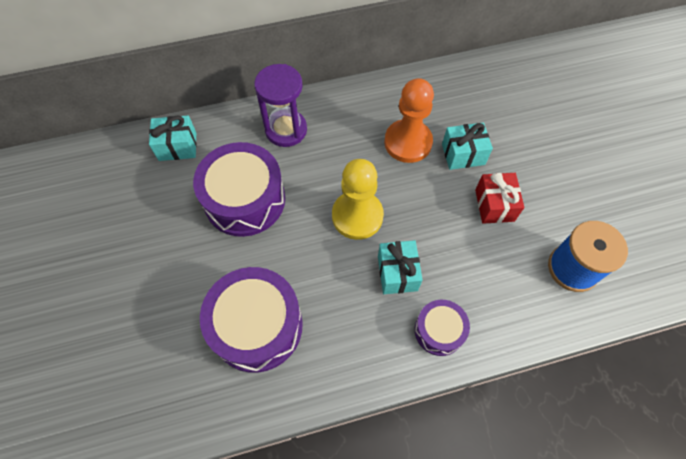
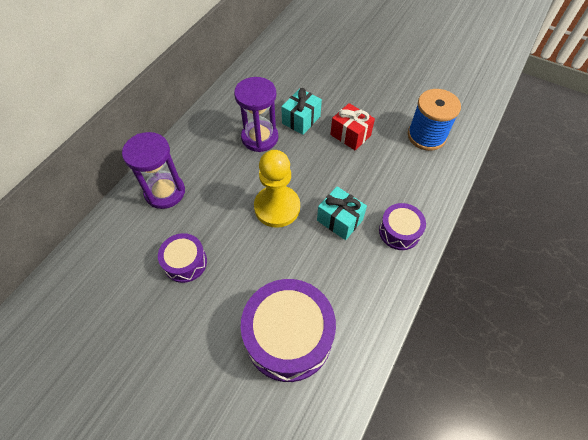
camera: 45 degrees left, 5 degrees down
(177, 146) = (86, 270): turquoise gift -> none
(244, 200) = (185, 262): purple drum -> purple drum, size x0.54
(408, 142) = (259, 138): orange pawn -> purple hourglass

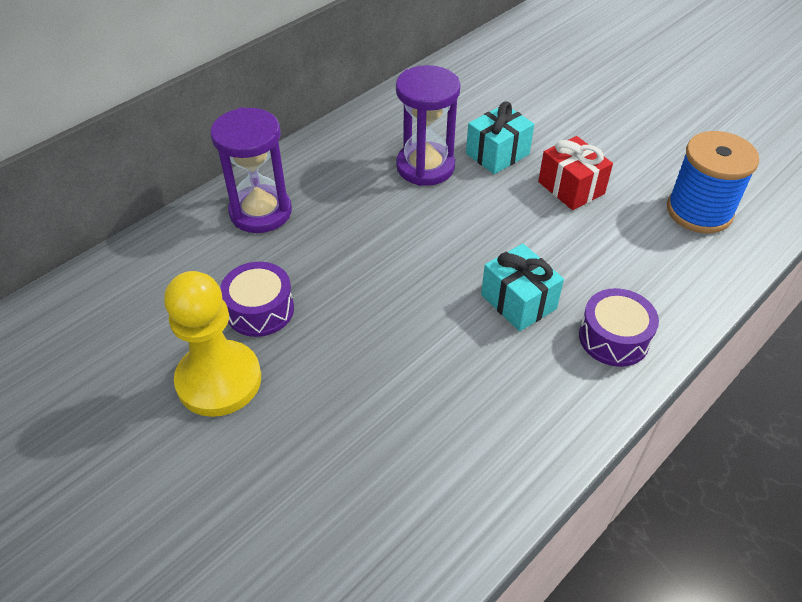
camera: 15 degrees right, 10 degrees down
(277, 207) = (423, 264): yellow pawn -> yellow pawn (219, 380)
(288, 336) = (386, 446): purple drum -> none

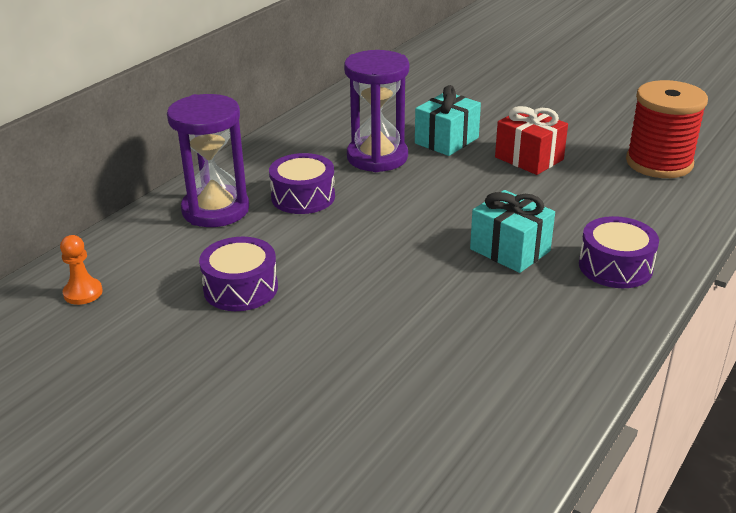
camera: 10 degrees left, 15 degrees down
(123, 293) = (83, 293): none -> orange pawn
(219, 380) = (214, 352): yellow pawn -> none
(343, 207) = (303, 197): none -> purple drum
(699, 211) = (659, 163): blue spool -> red spool

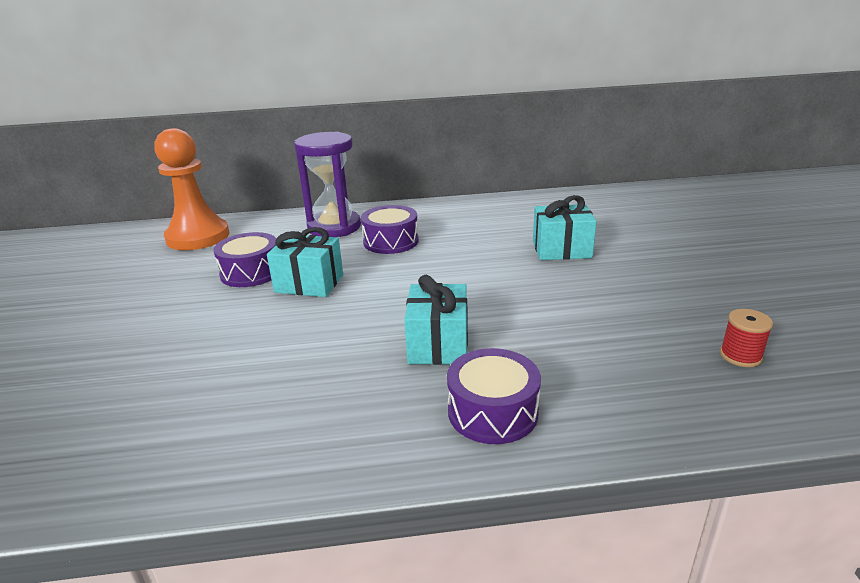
camera: 50 degrees right, 5 degrees down
(83, 293) = (198, 237): orange pawn -> orange pawn, size x2.26
(319, 266) = (309, 283): none -> turquoise gift
(377, 157) = (487, 239): purple hourglass -> none
(529, 158) = (604, 290): red gift -> none
(659, 163) = (740, 356): red spool -> red spool, size x0.44

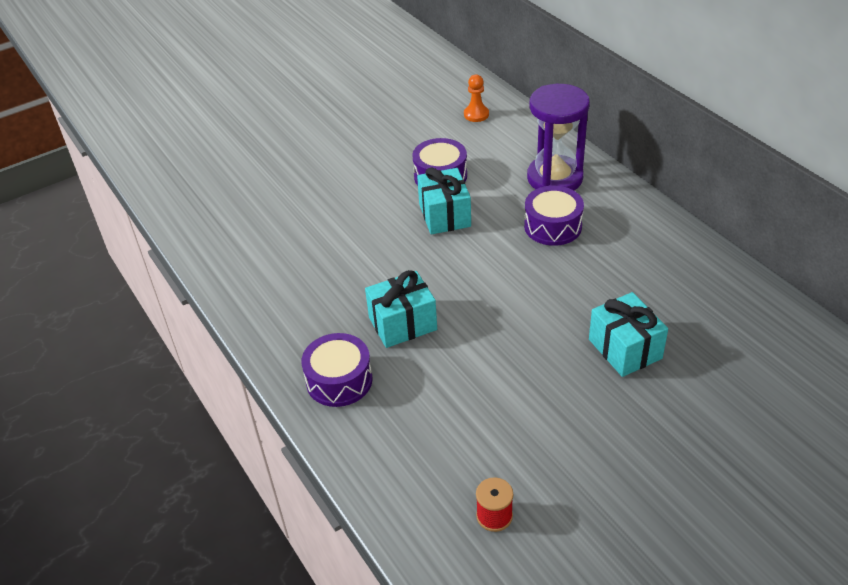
camera: 65 degrees right, 15 degrees up
(198, 237) = (476, 114): orange pawn -> orange pawn, size x0.44

